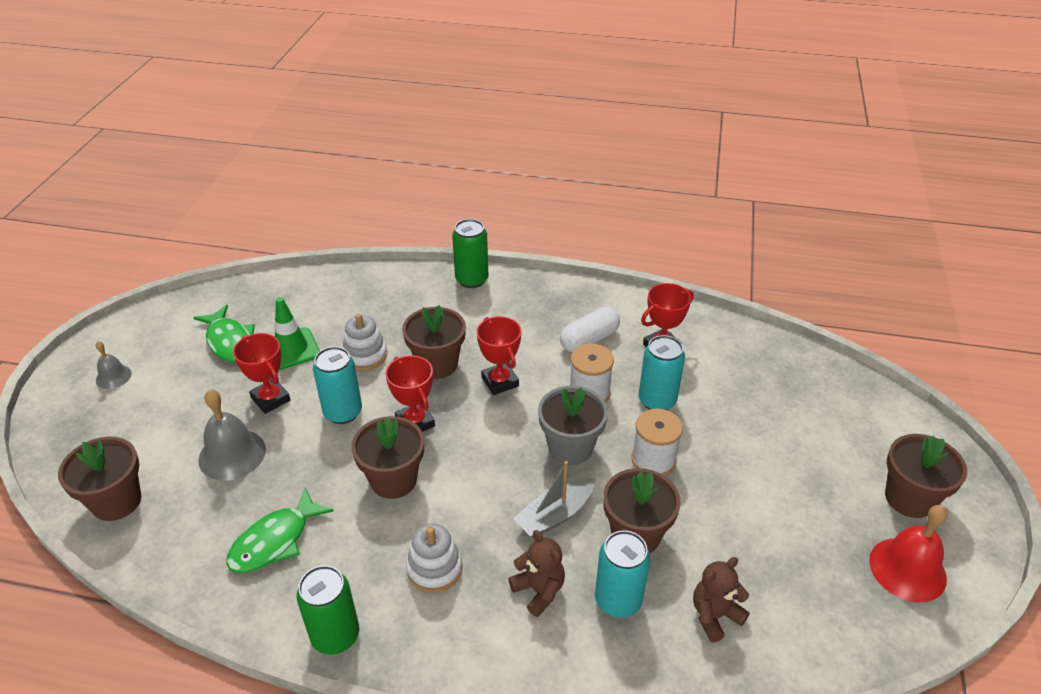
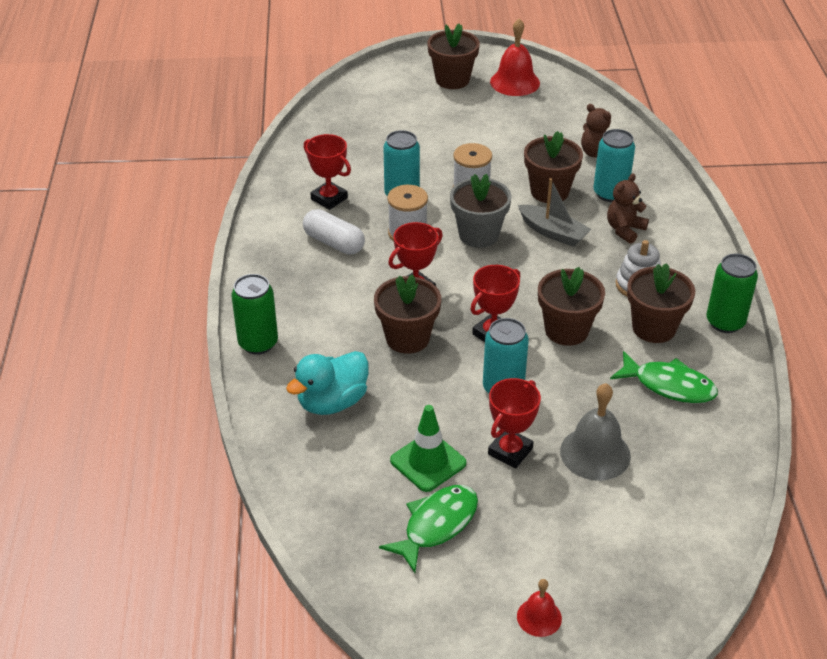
camera: 105 degrees left, 0 degrees up
(113, 376) = (539, 617): grey bell -> red bell
(116, 501) = (695, 519): brown flower pot -> brown flower pot (654, 328)
(365, 355) = (415, 396): white stacking toy -> none
(385, 309) = (332, 402): none -> turquoise duck

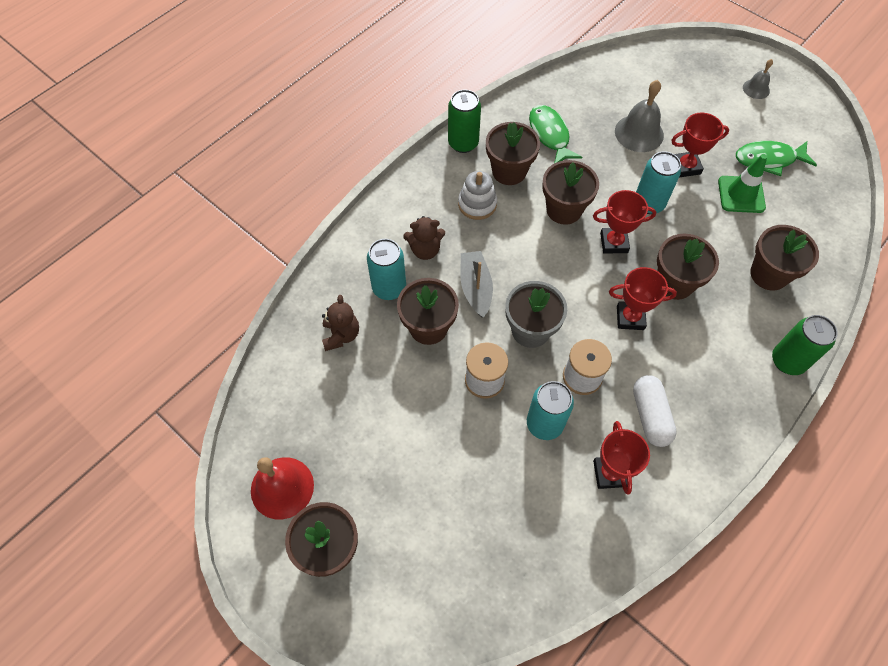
camera: 135 degrees left, 20 degrees up
(332, 402) = (769, 274): turquoise duck -> brown flower pot
(539, 617) = (756, 89): red bell -> grey bell

